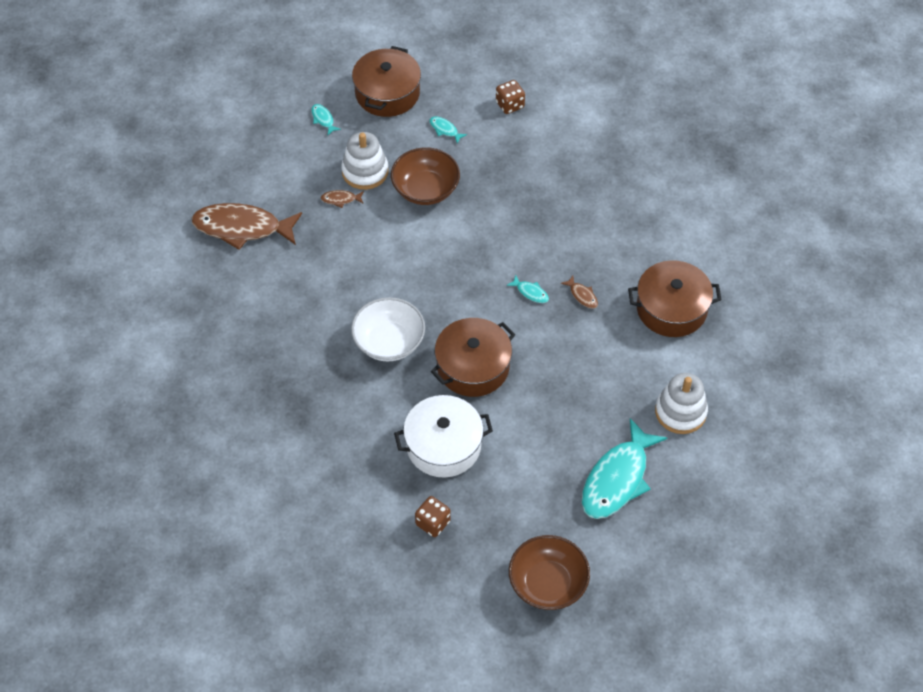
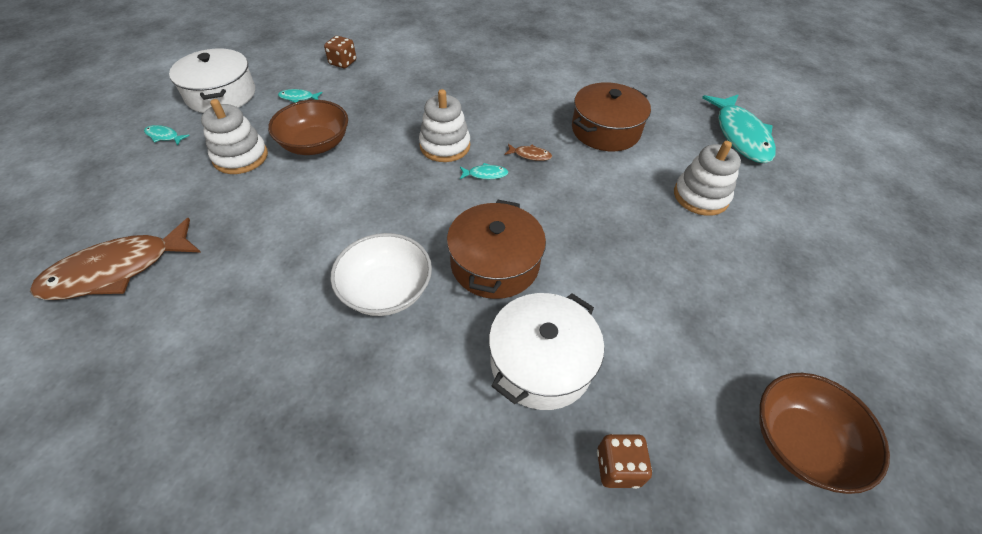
camera: 40 degrees left, 5 degrees down
(341, 199) = (229, 189): brown fish -> none
(387, 93) = (221, 95): brown pot -> white pot
(522, 247) = (445, 146): none -> white stacking toy
(617, 479) = (725, 282): turquoise fish -> turquoise fish (740, 135)

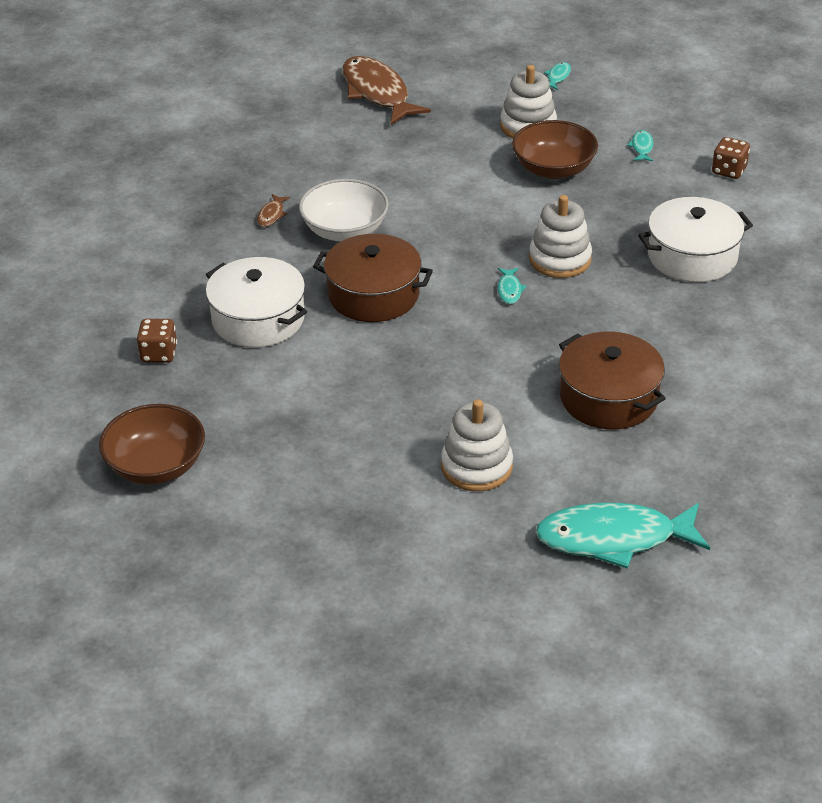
camera: 95 degrees right, 10 degrees down
(221, 95) = (638, 96): white pot -> white pot (692, 256)
(530, 155) = (548, 326): brown fish -> brown fish (271, 215)

